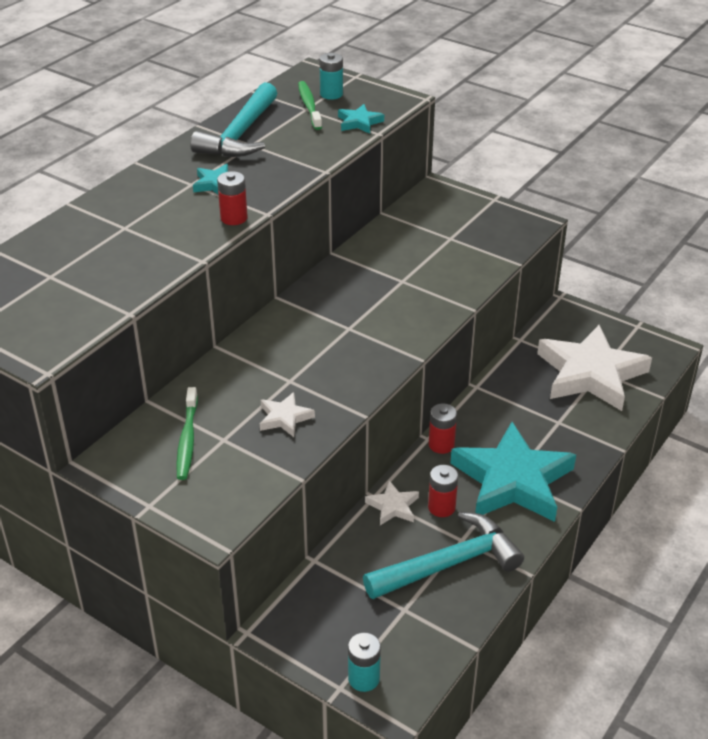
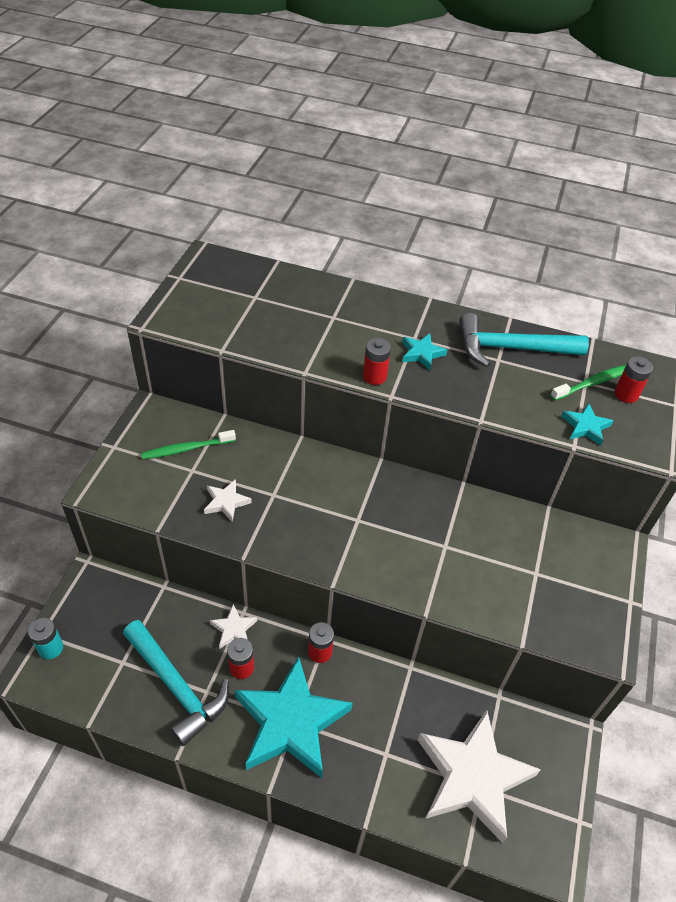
camera: 70 degrees right, 10 degrees up
(331, 94) = (626, 394): turquoise battery -> red battery

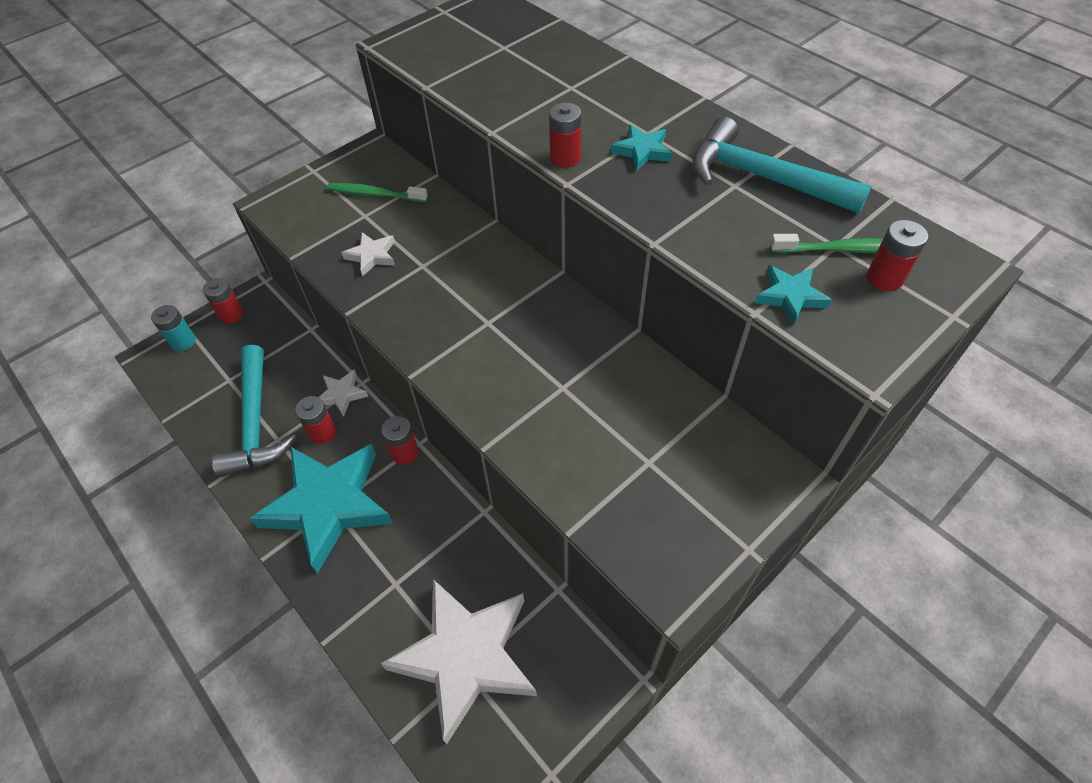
camera: 35 degrees right, 5 degrees up
(79, 604) = (231, 315): none -> red battery

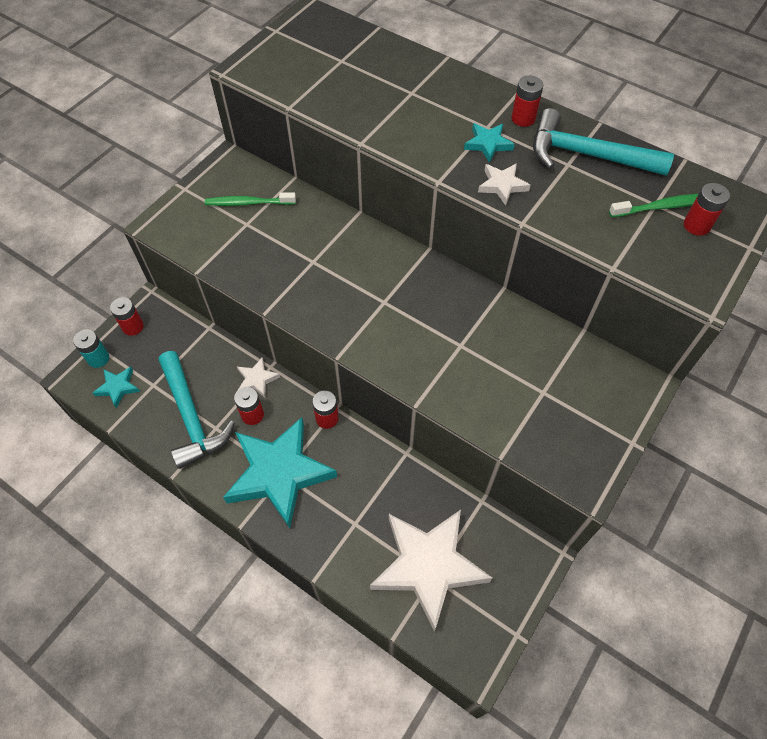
camera: 15 degrees left, 5 degrees up
(372, 256) = (267, 259): white star -> white star (502, 185)
(565, 158) = (429, 159): red battery -> red battery (523, 118)
(790, 296) = (634, 251): turquoise star -> turquoise star (118, 387)

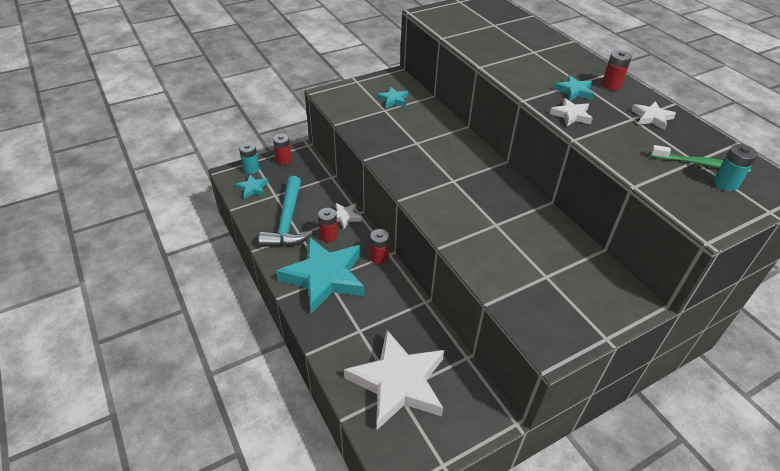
camera: 25 degrees right, 15 degrees down
(248, 203) = (393, 100): green toothbrush -> turquoise star
(587, 155) = (652, 118): turquoise hammer -> white star
(696, 225) = (725, 183): red battery -> turquoise battery

